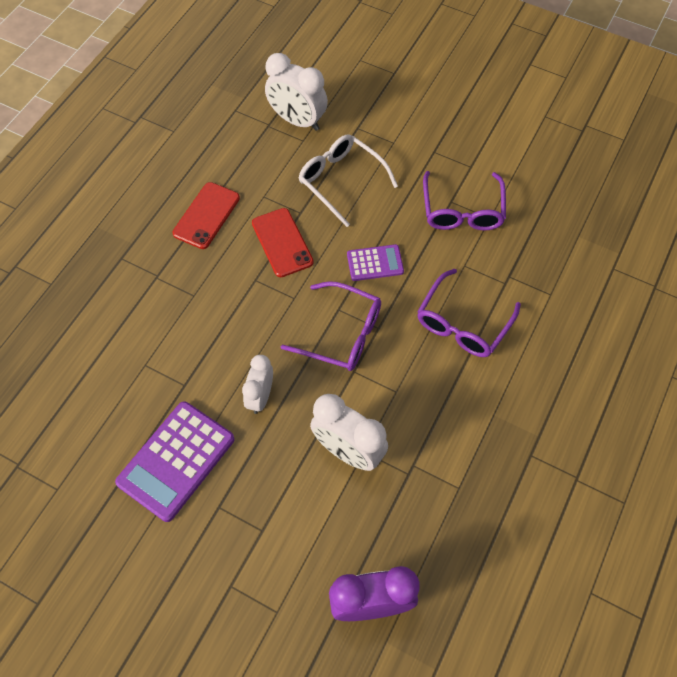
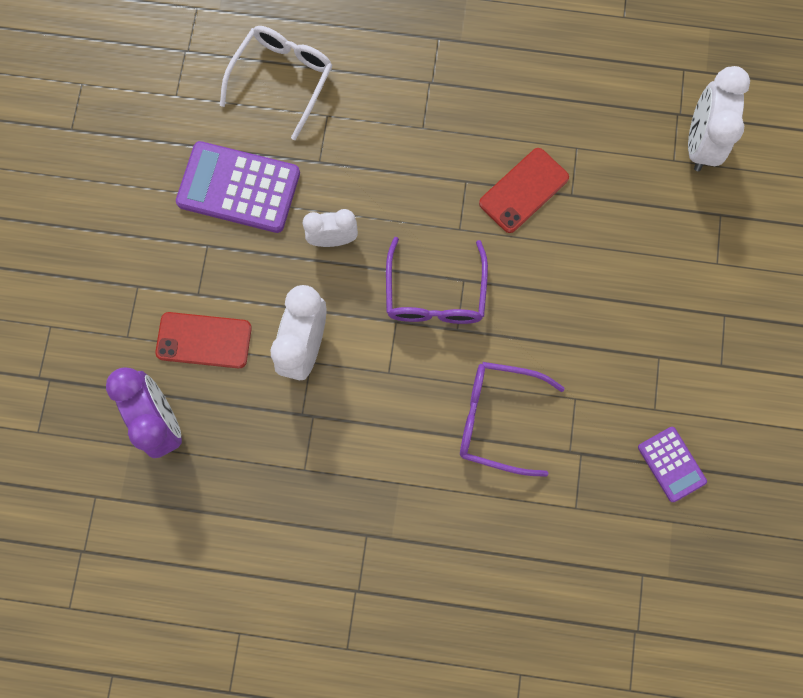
camera: 70 degrees right, 15 degrees up
(206, 215) = (525, 99): red phone -> red phone (204, 340)
(341, 181) = (633, 224): white glasses -> white glasses (282, 80)
(375, 263) = (537, 298): purple calculator -> purple calculator (671, 464)
(462, 210) = (651, 374): purple glasses -> none

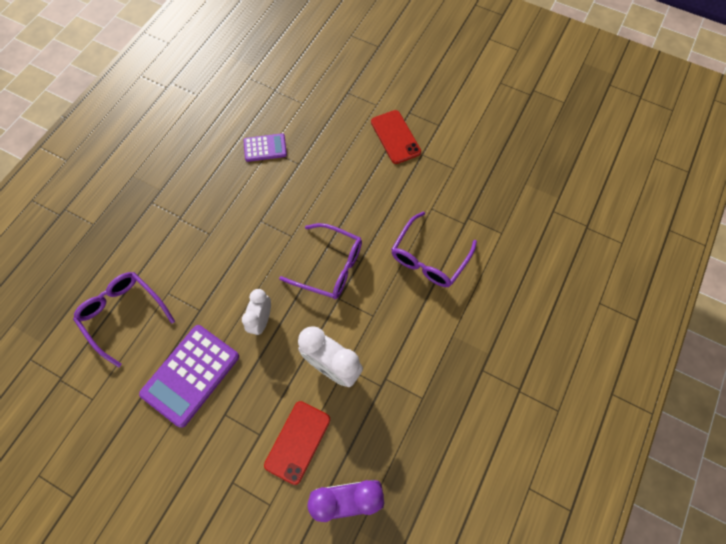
camera: 70 degrees left, 10 degrees down
(282, 80) = (124, 315): white glasses -> purple glasses
(523, 190) = (283, 189): red phone -> red phone (395, 137)
(671, 464) = (490, 171): purple calculator -> purple calculator (265, 148)
(699, 143) = (298, 86): white clock -> none

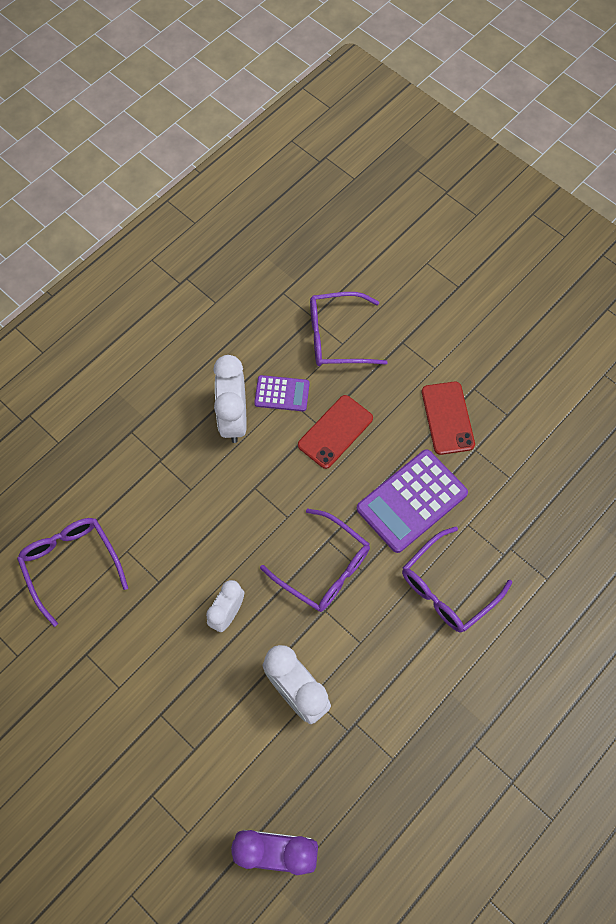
camera: 15 degrees right, 0 degrees up
(190, 375) = (132, 657): purple calculator -> purple calculator (411, 501)
(231, 174) = (233, 418): none -> white clock
(298, 99) = (337, 337): none -> purple glasses
(298, 442) = (235, 770): red phone -> red phone (335, 432)

